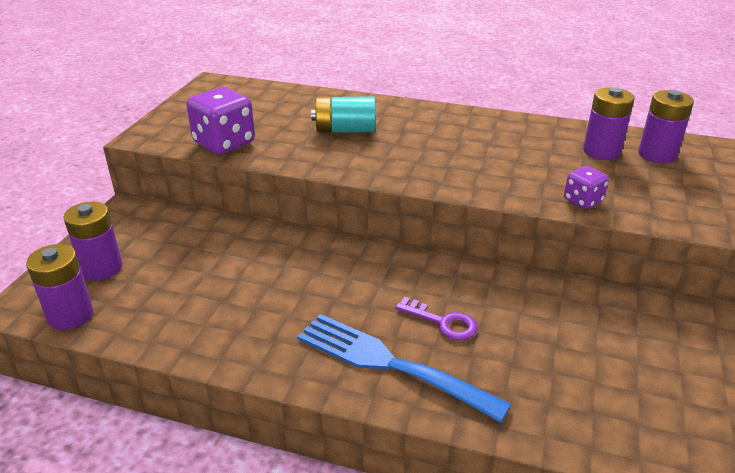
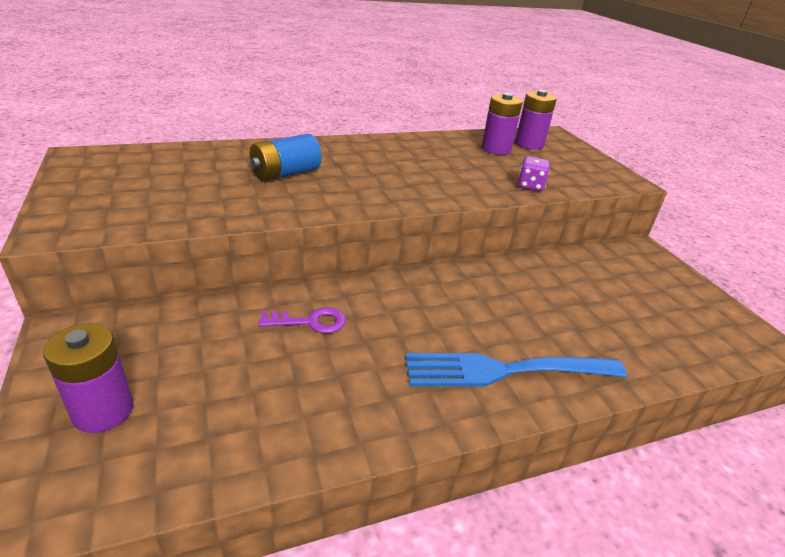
camera: 40 degrees left, 0 degrees up
(70, 315) = (119, 489): purple battery -> none
(224, 143) = (171, 214): purple dice -> none
(345, 130) = (286, 174): turquoise battery -> blue battery
(442, 322) = (501, 318): purple key -> purple key (310, 322)

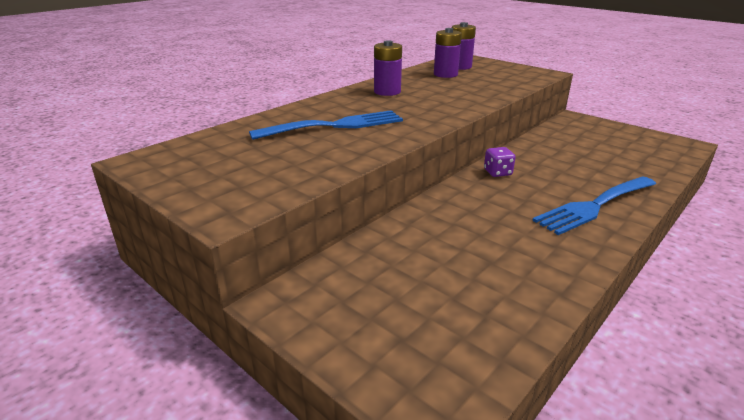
camera: 25 degrees left, 5 degrees down
(103, 411) = (392, 334): purple battery -> purple battery (387, 92)
(286, 174) = (335, 125): blue battery -> blue fork
(310, 322) = (448, 225): purple key -> none
(530, 186) = (500, 90): purple dice -> purple dice (497, 172)

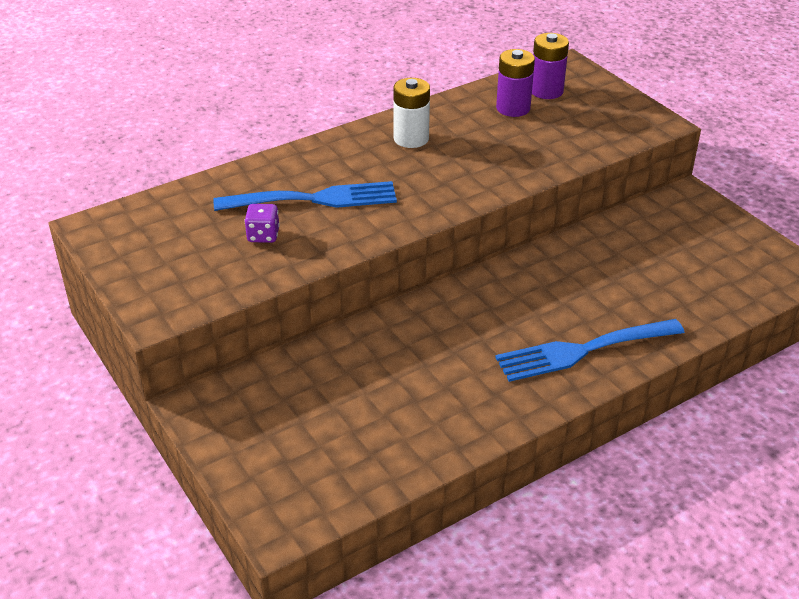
camera: 15 degrees right, 10 degrees up
(387, 92) = (411, 139): purple battery -> white battery
(497, 172) = (506, 280): purple dice -> purple dice (263, 235)

